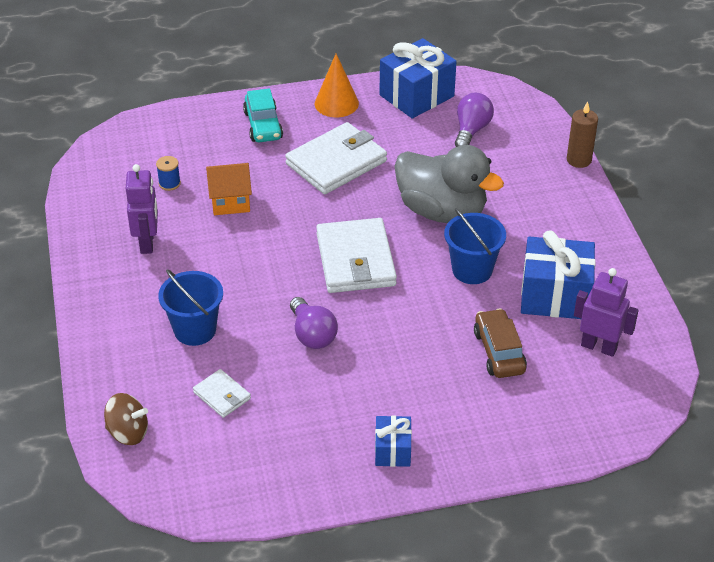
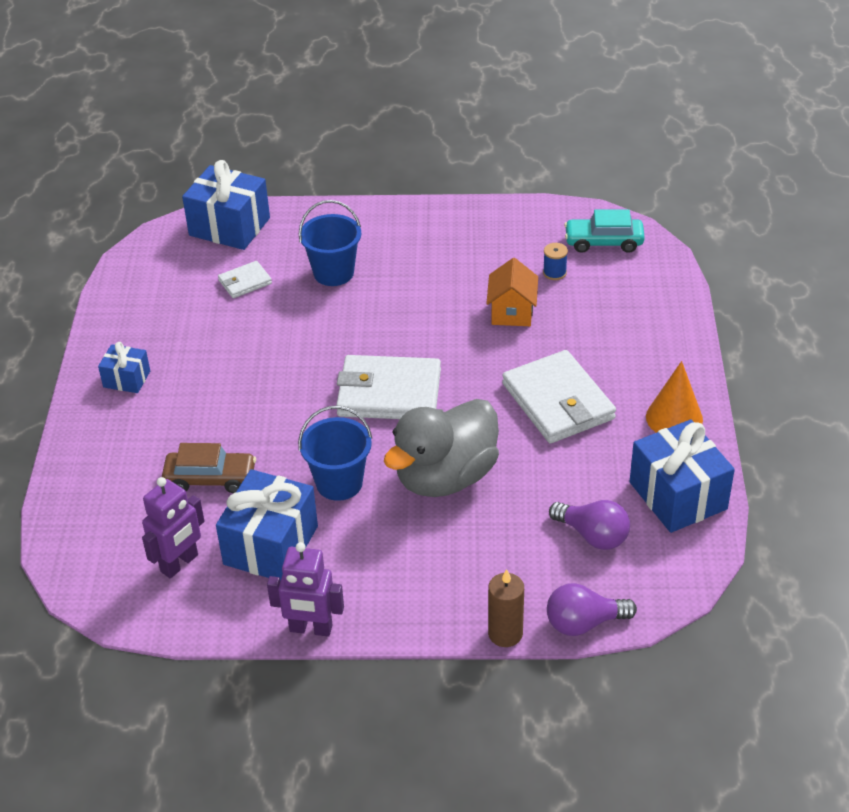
camera: 105 degrees right, 0 degrees up
(128, 432) = (229, 227): brown spinning top -> blue gift
(147, 243) = (466, 252): purple robot -> purple robot (311, 629)
(263, 125) = (641, 351): turquoise car -> turquoise car (603, 242)
(312, 335) = (294, 347): purple light bulb -> purple light bulb (583, 623)

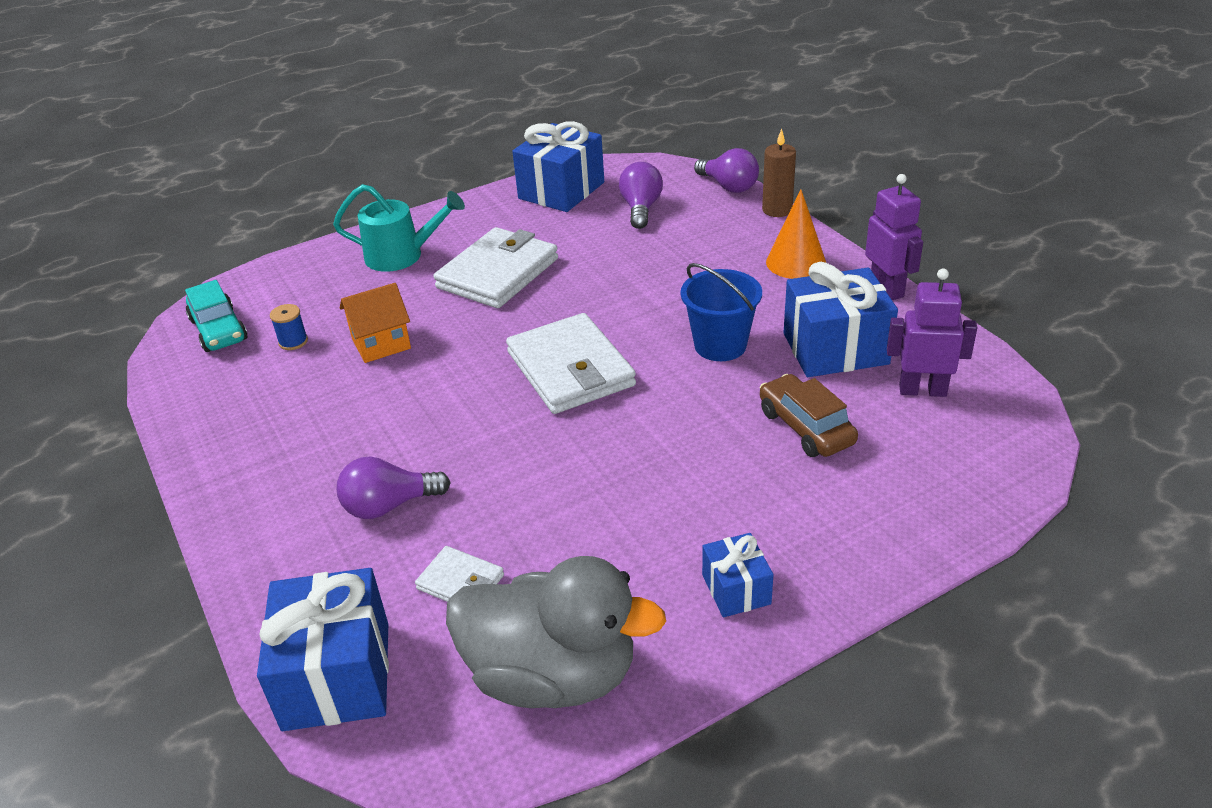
camera: 120 degrees left, 5 degrees down
(333, 273) = (389, 505): blue bucket -> purple light bulb
(445, 477) = (650, 293): grey duck -> grey duck (552, 675)
(637, 357) = (402, 255): none -> turquoise watering can
(674, 418) = (471, 216): orange cone -> orange cone (796, 262)

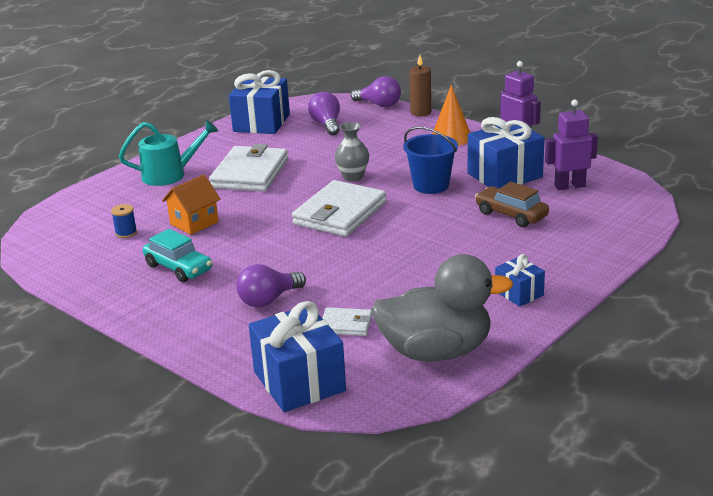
camera: 20 degrees left, 10 degrees down
(219, 330) = (61, 236): turquoise car -> turquoise car (178, 268)
(570, 369) = (340, 213): white wallet -> white wallet turned 75 degrees clockwise
(623, 307) = (353, 177): none -> grey vase

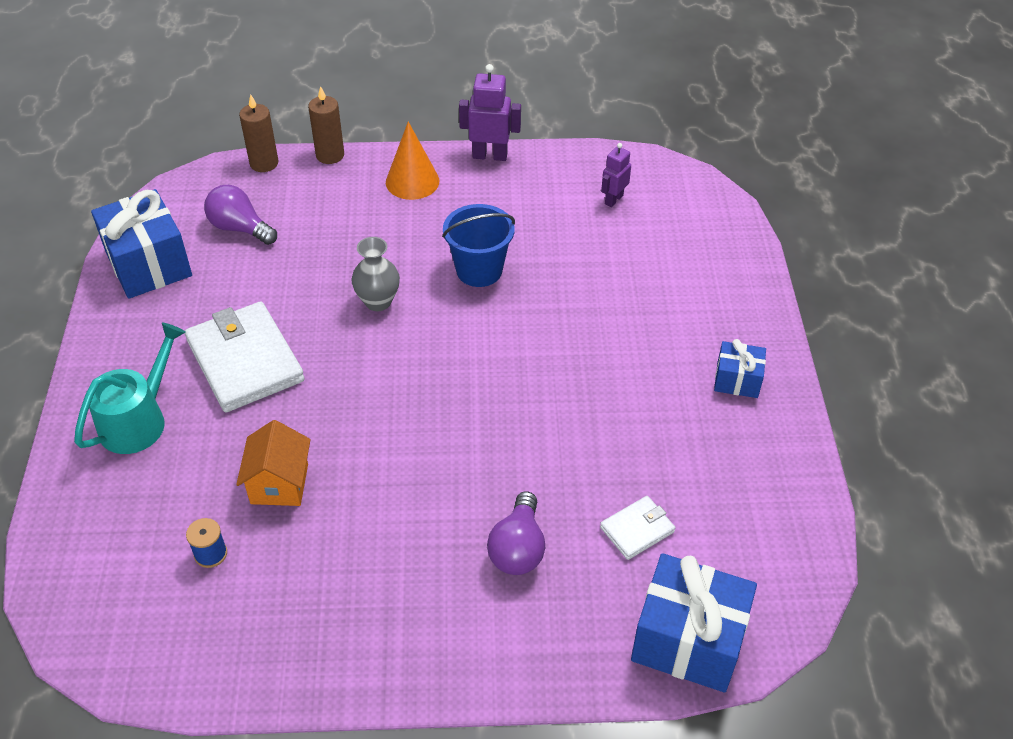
camera: 45 degrees left, 20 degrees up
(178, 268) = (354, 568): turquoise car -> none
(340, 213) = (433, 368): white wallet -> none
(379, 105) = (264, 163): purple light bulb -> brown candle
(436, 351) = (758, 508): grey duck -> none
(505, 175) = (535, 215): blue gift -> none
(511, 215) = (607, 272): brown car -> none
(569, 186) = (613, 199): purple robot -> purple robot, size x0.64

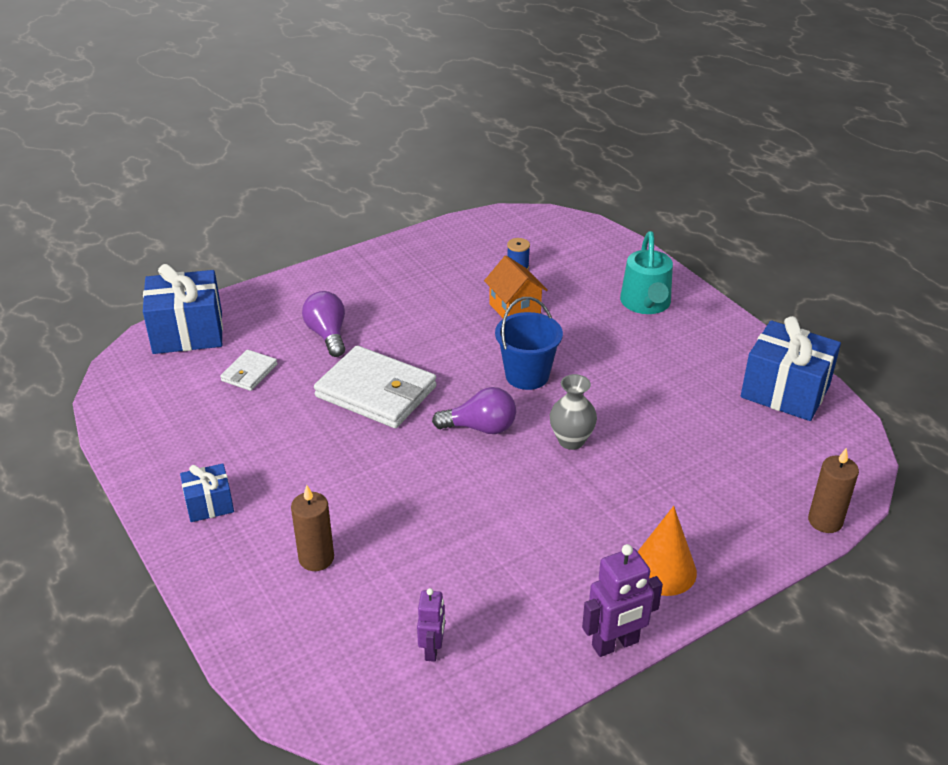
camera: 150 degrees right, 10 degrees down
(240, 228) = (758, 450): purple light bulb -> purple light bulb (480, 428)
(245, 361) = (622, 360): white wallet -> white wallet (376, 392)
(330, 155) = (777, 561): brown candle -> brown candle (316, 558)
(479, 270) = (510, 504): blue bucket -> blue bucket (527, 375)

